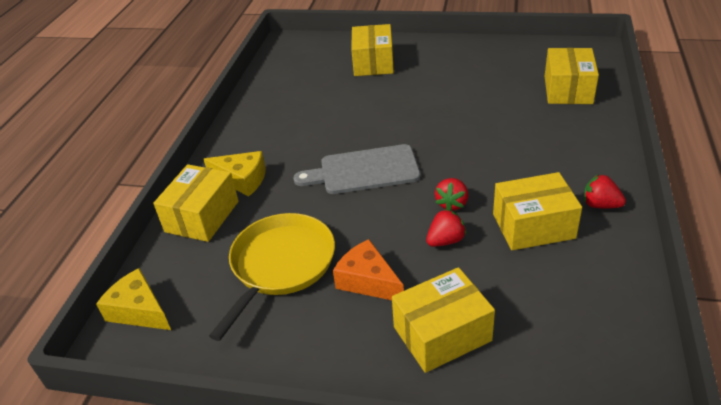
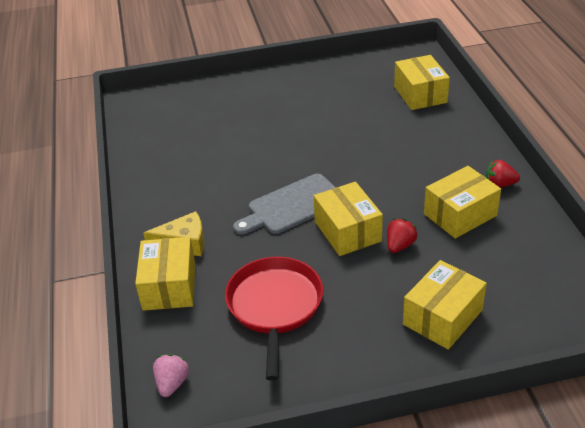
camera: 25 degrees left, 0 degrees up
(139, 310) = (172, 383): yellow cheese -> pink strawberry
(280, 265) = (274, 306): yellow pan -> red pan
(368, 281) = (358, 296): orange cheese -> none
(373, 63) = (233, 105): yellow box -> yellow box (347, 231)
(452, 204) = (386, 214): red strawberry -> none

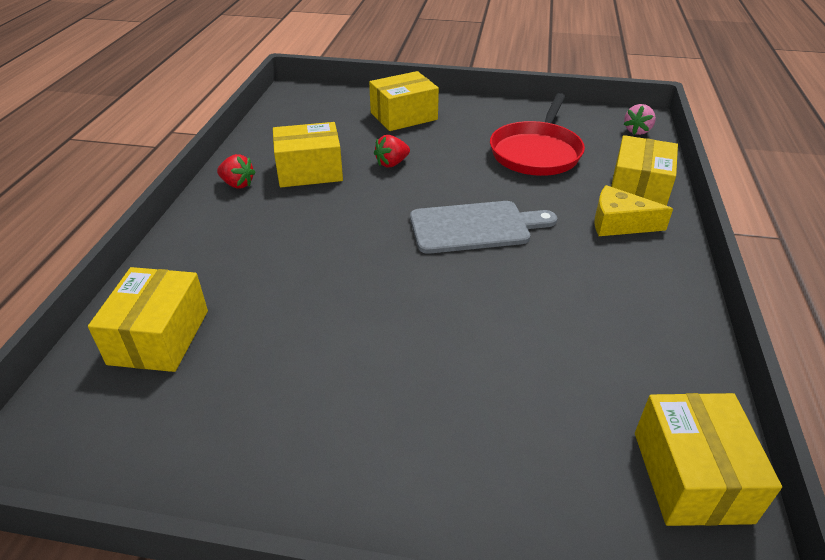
camera: 160 degrees left, 0 degrees up
(347, 231) = (431, 187): yellow box -> yellow box (691, 476)

